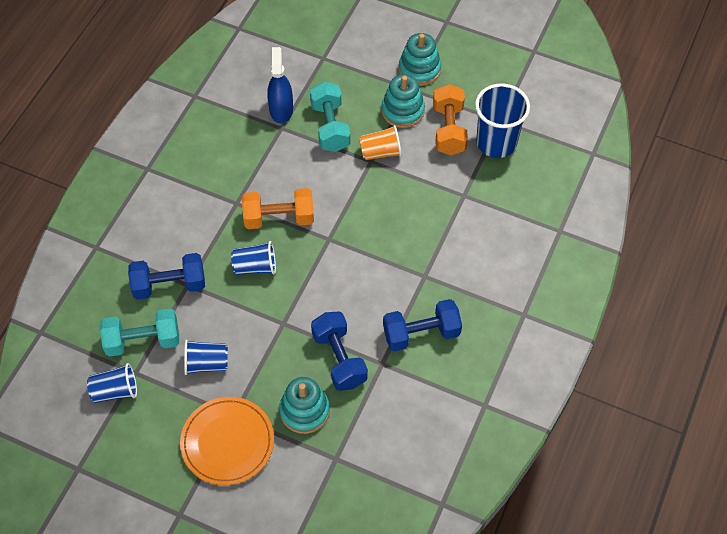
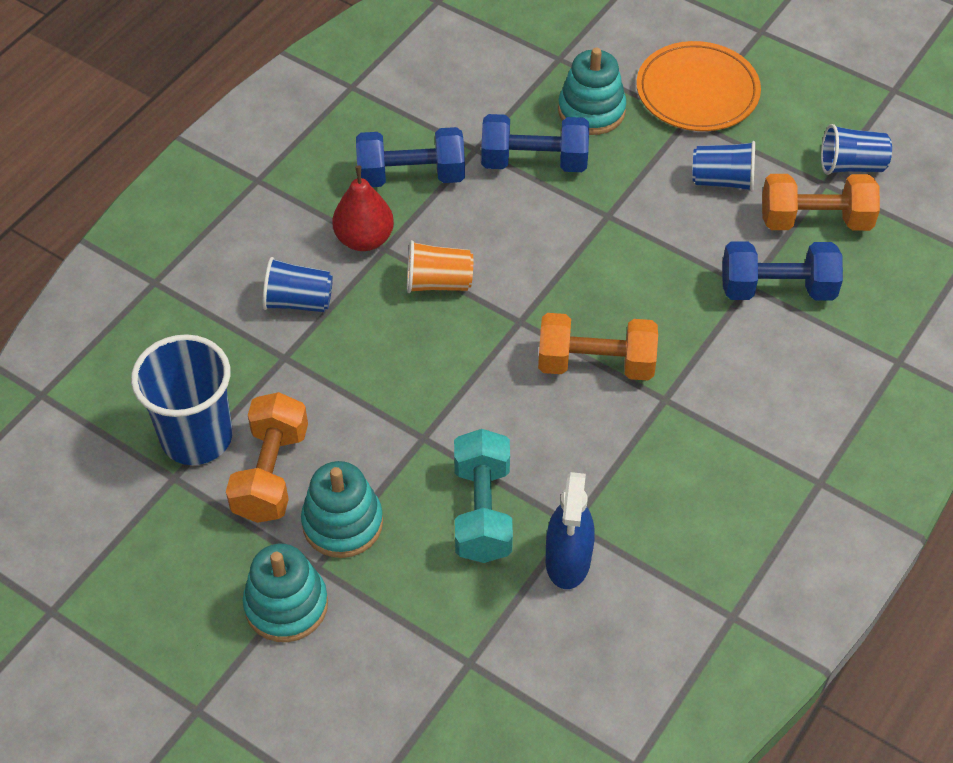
camera: 170 degrees left, 5 degrees down
(143, 340) = (815, 220): turquoise dumbbell -> orange dumbbell
(255, 267) = (641, 296): blue cup -> blue cup (298, 301)
(339, 359) = (534, 161): blue dumbbell -> blue dumbbell turned 75 degrees counterclockwise
(380, 152) = (402, 450): orange cup -> orange cup (438, 283)
(439, 280) = (364, 239): none -> red pear

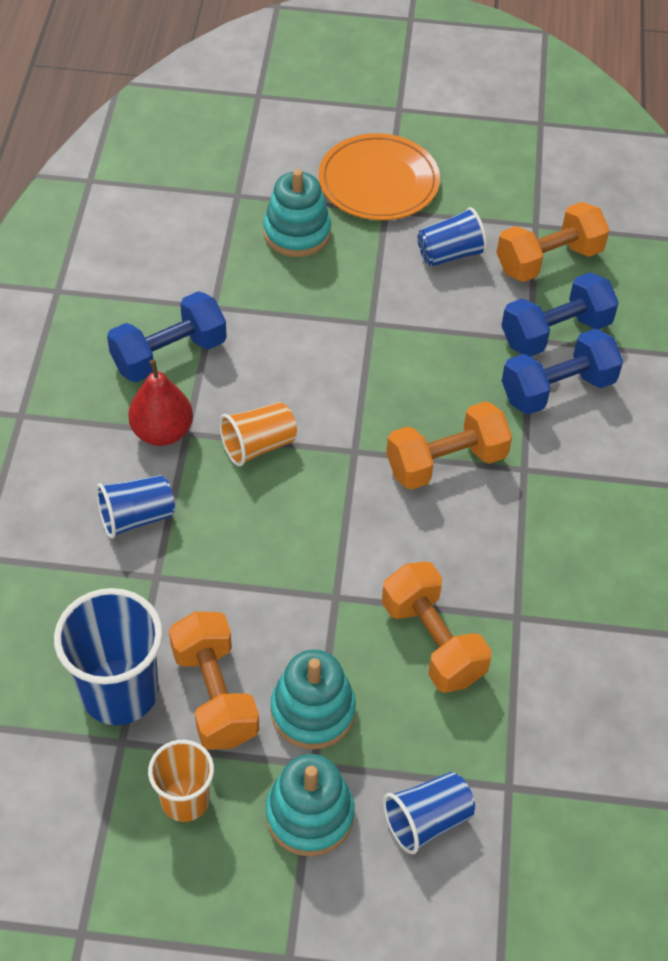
camera: 30 degrees left, 0 degrees up
(194, 546) = (185, 800): none -> orange cup
(482, 511) = (432, 641): turquoise dumbbell -> orange dumbbell
(534, 161) = (275, 298): blue dumbbell -> blue dumbbell (557, 389)
(568, 560) = (534, 651): blue spray bottle -> none
(851, 166) = (547, 201): blue cup -> blue cup (427, 820)

